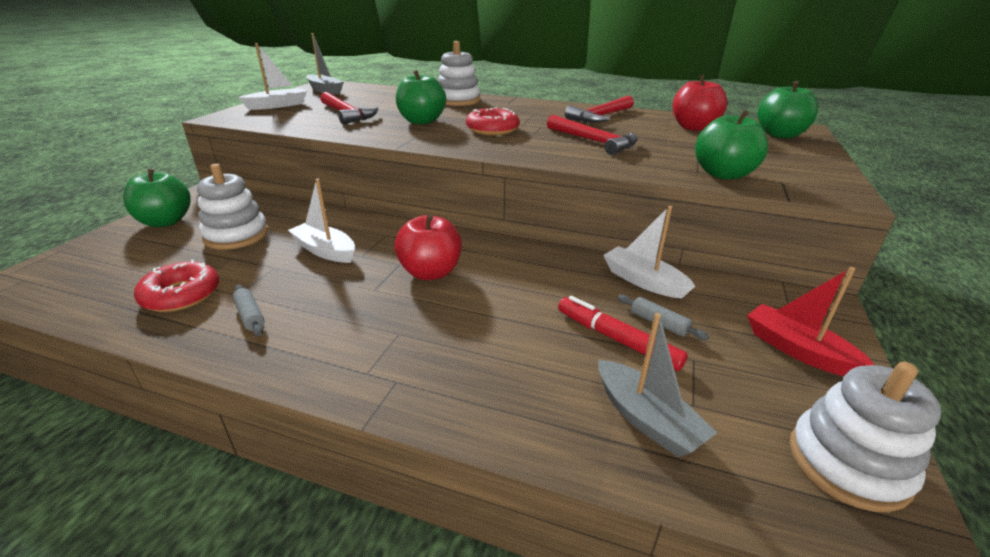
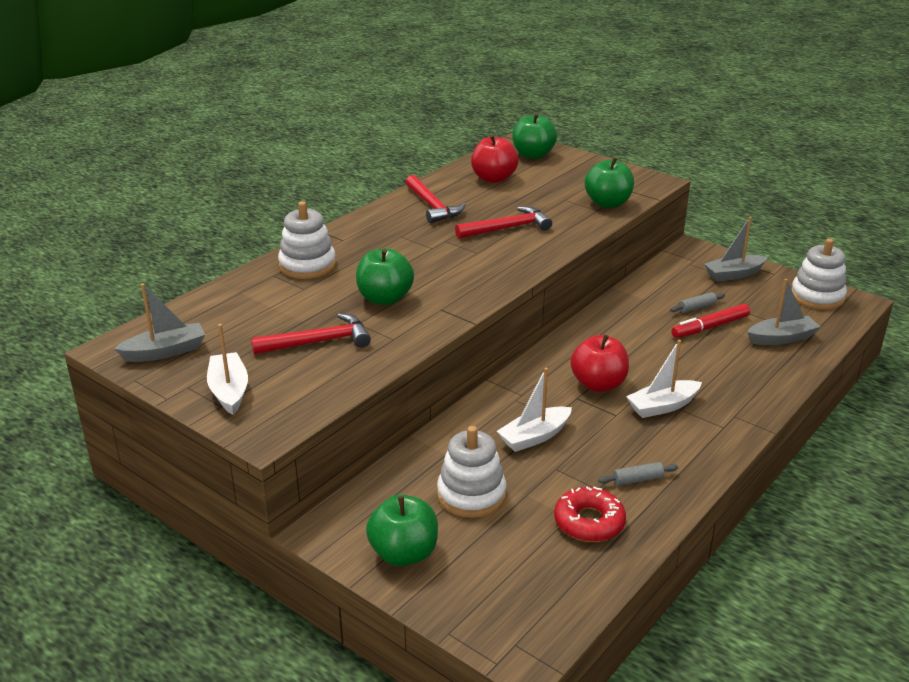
camera: 70 degrees left, 0 degrees up
(492, 129) = (441, 266): red donut -> none
(643, 281) = (644, 297): white boat -> white boat (662, 406)
(797, 350) = (734, 274): red boat -> grey boat

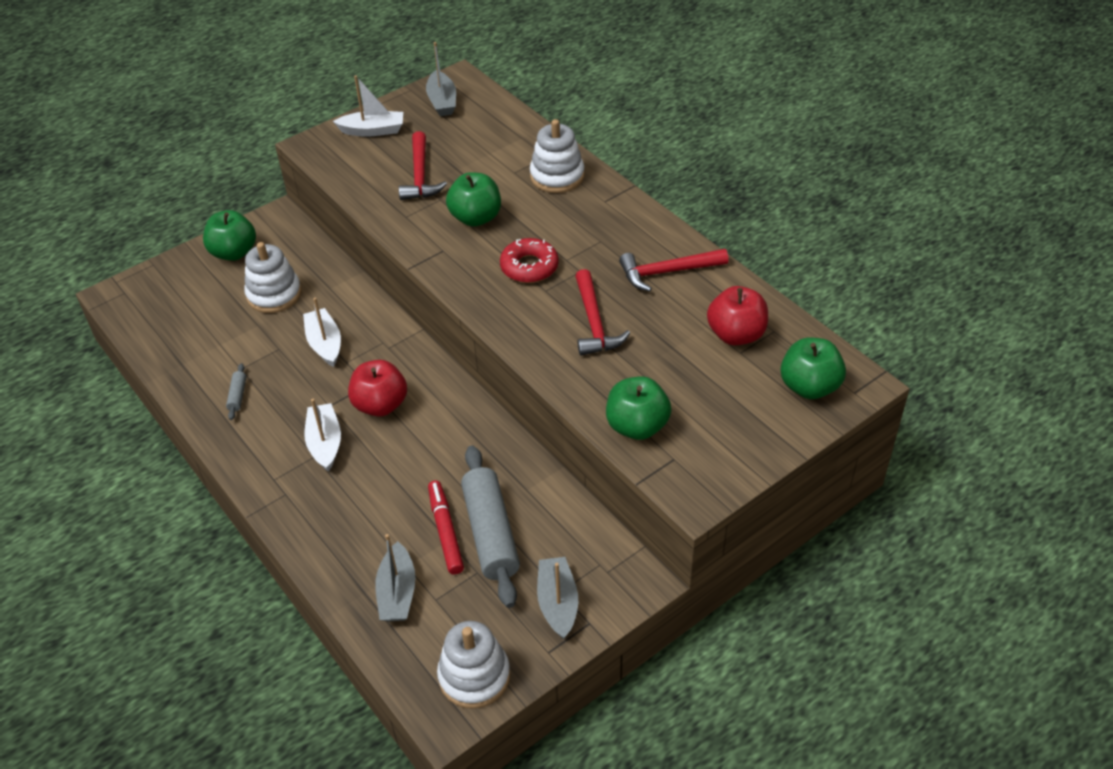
camera: 105 degrees right, 15 degrees up
(589, 522) = (208, 353): red donut -> red donut (529, 267)
(697, 307) = (491, 533): grey rolling pin -> grey rolling pin, size x2.40

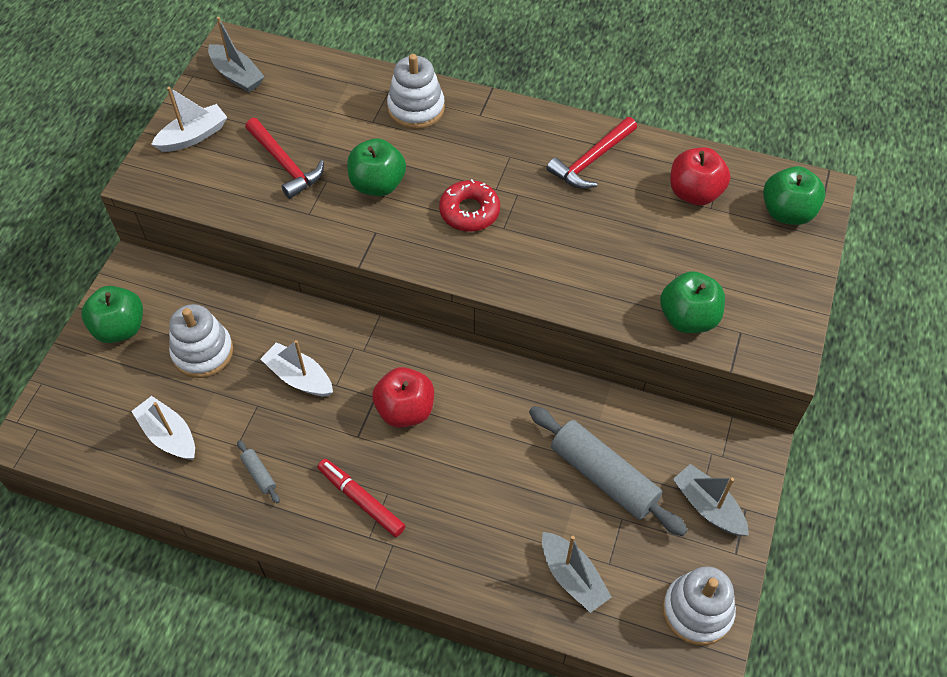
camera: 35 degrees left, 10 degrees up
(325, 443) = (386, 475): white boat -> white boat (169, 435)
(445, 531) = (565, 497): red marker -> red marker (361, 500)
(594, 322) = (572, 238): red hammer -> none

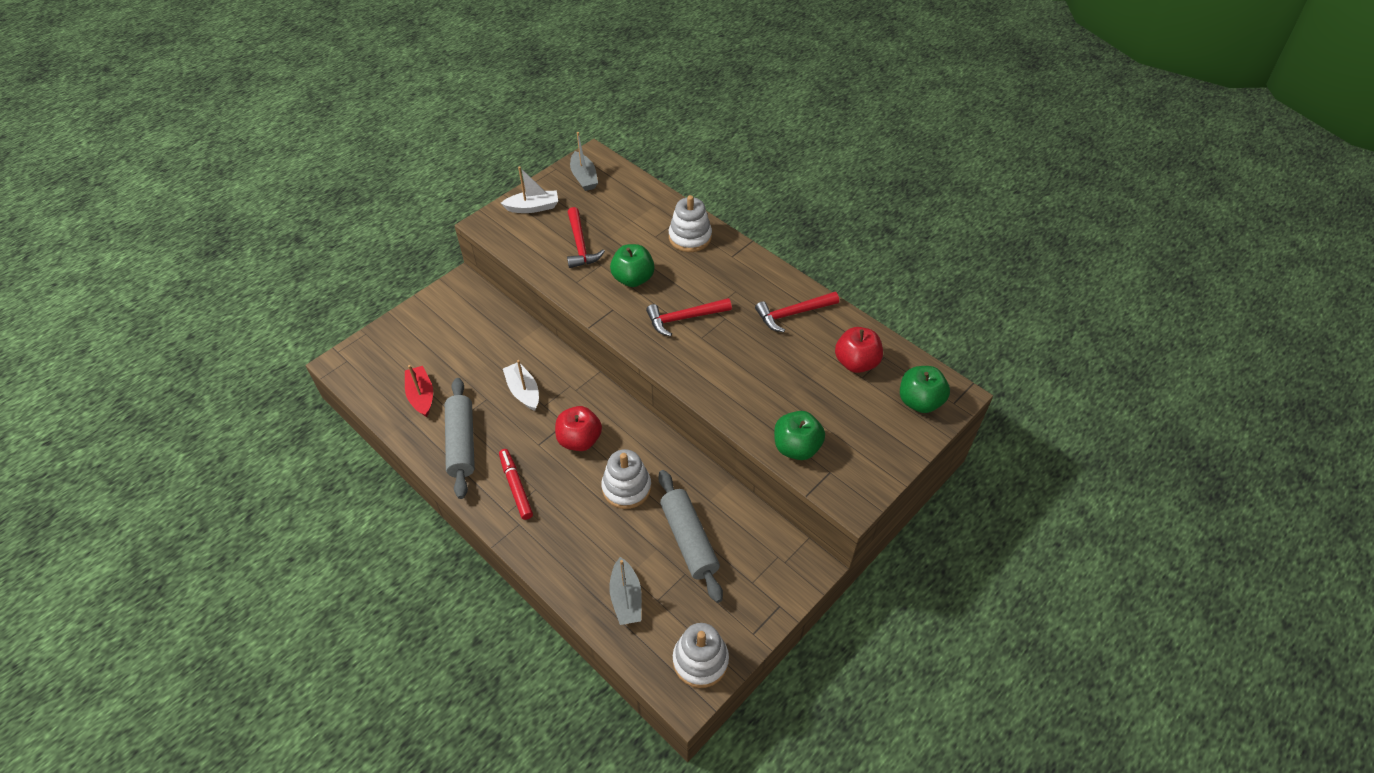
camera: 25 degrees right, 5 degrees down
(120, 328) = (431, 317): green apple -> none
(169, 435) = (421, 396): white boat -> red boat
(203, 352) = (472, 352): white stacking toy -> white stacking toy (626, 488)
(259, 474) = (462, 443): grey rolling pin -> grey rolling pin, size x2.40
(469, 211) = (684, 318): red donut -> red hammer
(708, 506) = (752, 592): grey boat -> none

